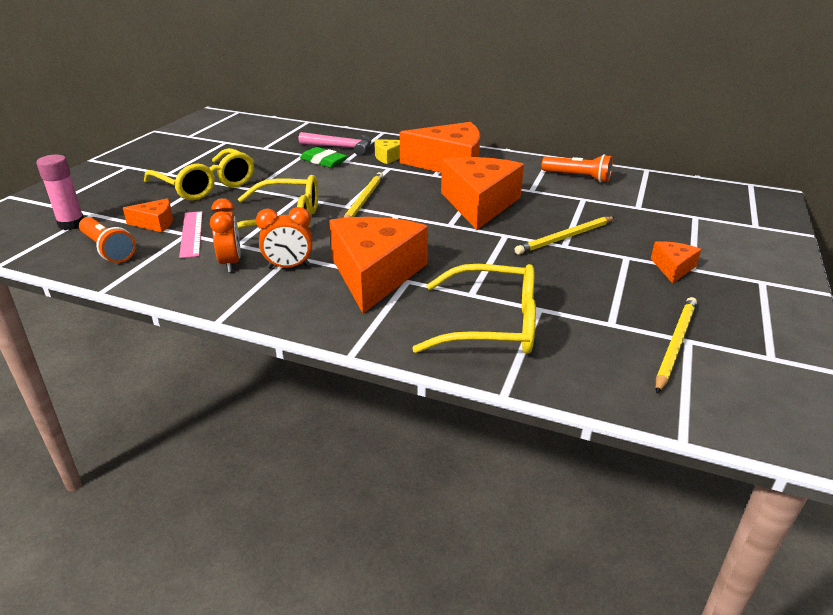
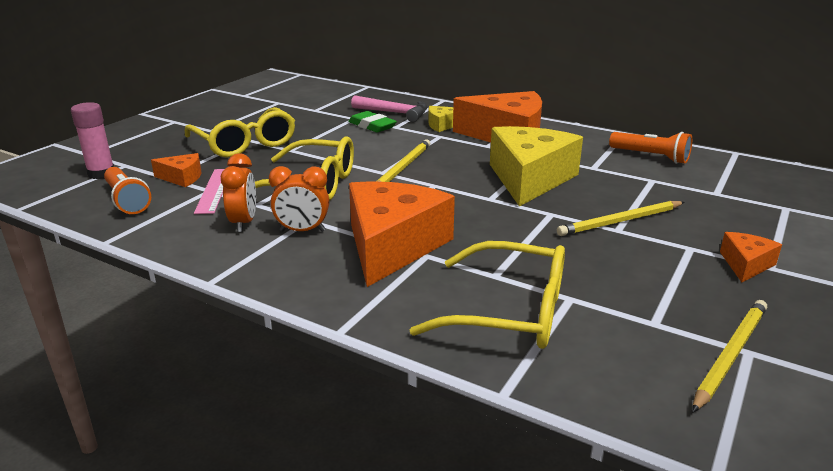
camera: 10 degrees right, 5 degrees down
(479, 204) = (529, 179): orange cheese -> yellow cheese

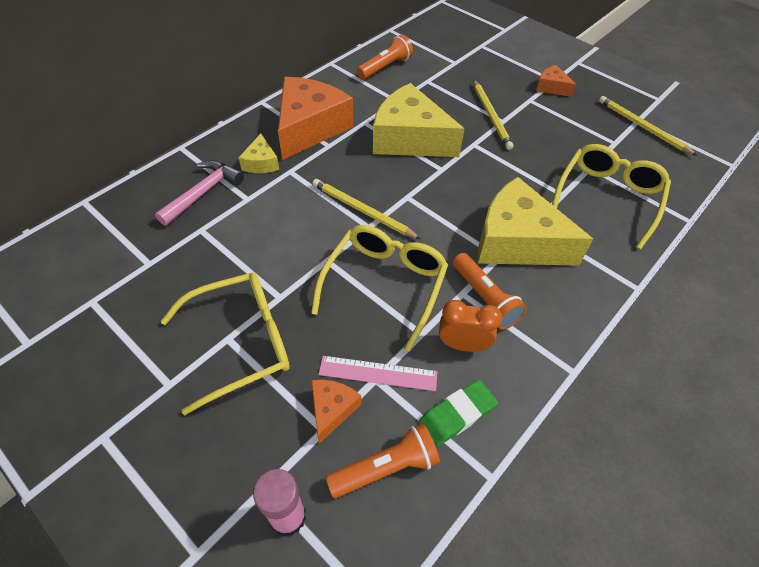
camera: 80 degrees left, 25 degrees up
(302, 231) = (485, 298): orange clock -> orange flashlight
(372, 126) = (236, 217): green eraser -> green eraser (457, 414)
(392, 246) = (517, 241): orange cheese -> yellow cheese

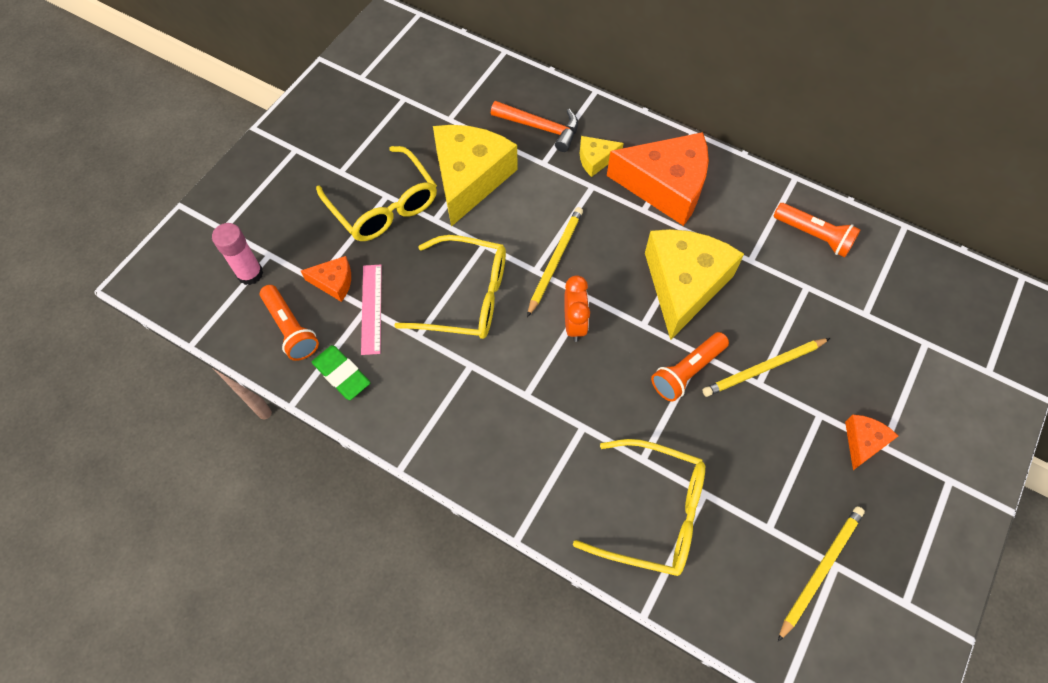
camera: 80 degrees right, 10 degrees up
(203, 192) = (541, 128): pink hammer -> orange hammer
(462, 345) = (411, 371): orange clock -> orange clock (574, 324)
(485, 298) = (468, 386): orange flashlight -> orange flashlight (687, 371)
(517, 241) = (552, 411): yellow cheese -> yellow cheese (469, 178)

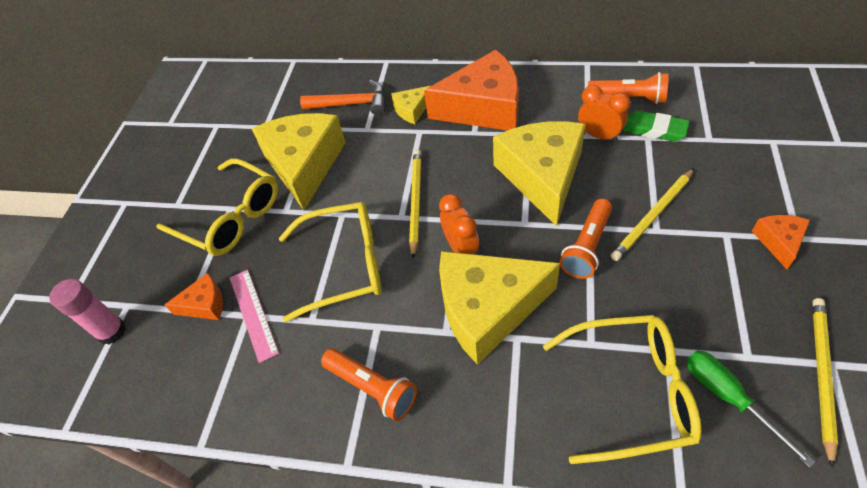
camera: 15 degrees left, 10 degrees down
(291, 329) = (173, 368): orange flashlight -> orange flashlight (372, 388)
(341, 374) = (245, 391): green eraser -> green eraser (654, 130)
(570, 391) = (487, 309): none -> yellow cheese
(731, 553) = (728, 397): none -> green screwdriver
(761, 264) = (599, 135): none -> orange clock

